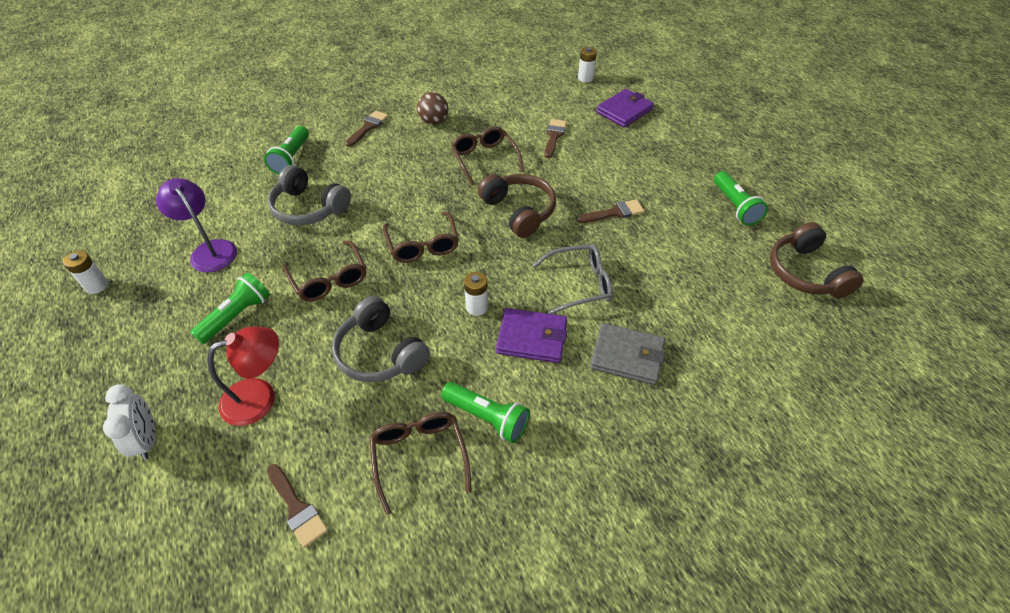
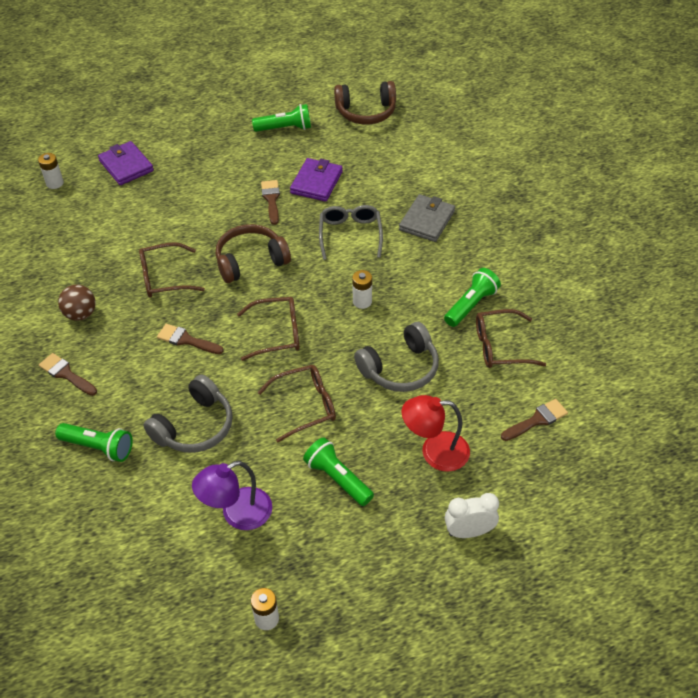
camera: 80 degrees left, 0 degrees up
(260, 397) = (435, 452): red lamp -> red lamp turned 75 degrees counterclockwise
(532, 338) = (401, 271): purple wallet -> purple wallet (316, 182)
(554, 136) = (147, 222): brown brush -> brown brush (186, 340)

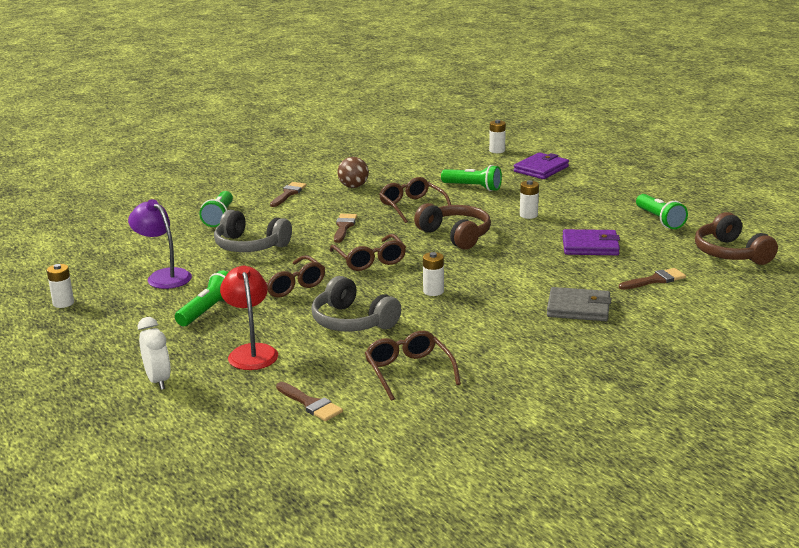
camera: 75 degrees right, 25 degrees down
(231, 202) = (528, 215): none -> white battery
(271, 199) = (547, 230): brown brush -> brown brush (655, 280)
(350, 234) = (525, 273): grey glasses -> none
(471, 305) = (462, 348): green flashlight -> green flashlight (473, 187)

